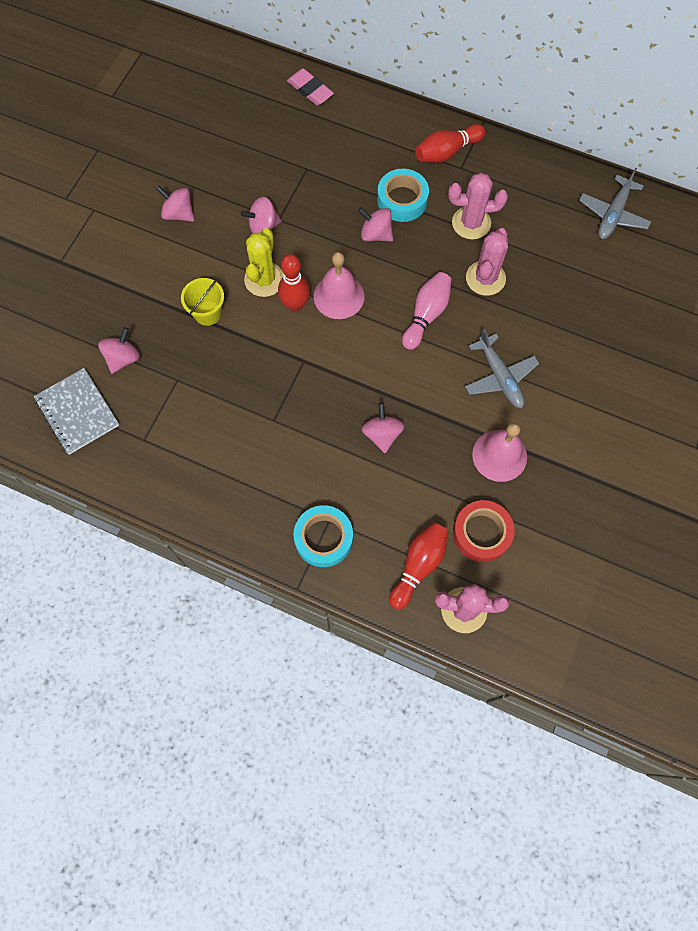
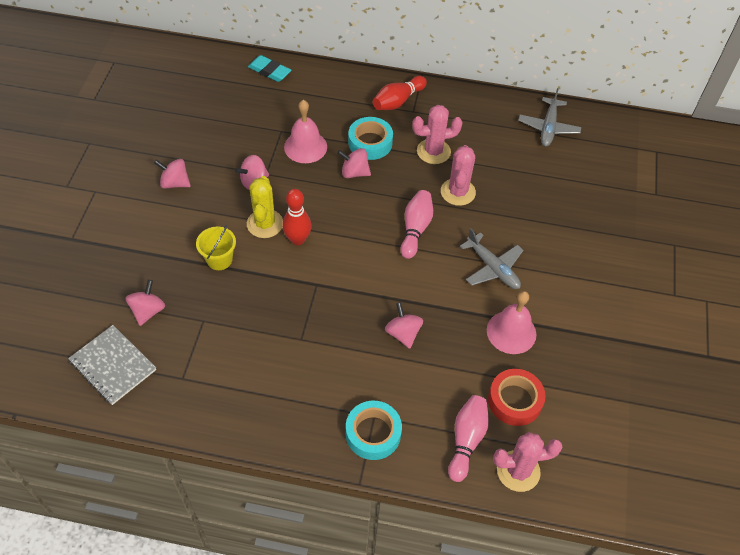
camera: 15 degrees left, 15 degrees down
(310, 90) = (269, 71): pink eraser -> turquoise eraser
(339, 296) = (335, 226): pink bell -> pink bell (305, 147)
(418, 566) = (466, 440): red bowling pin -> pink bowling pin

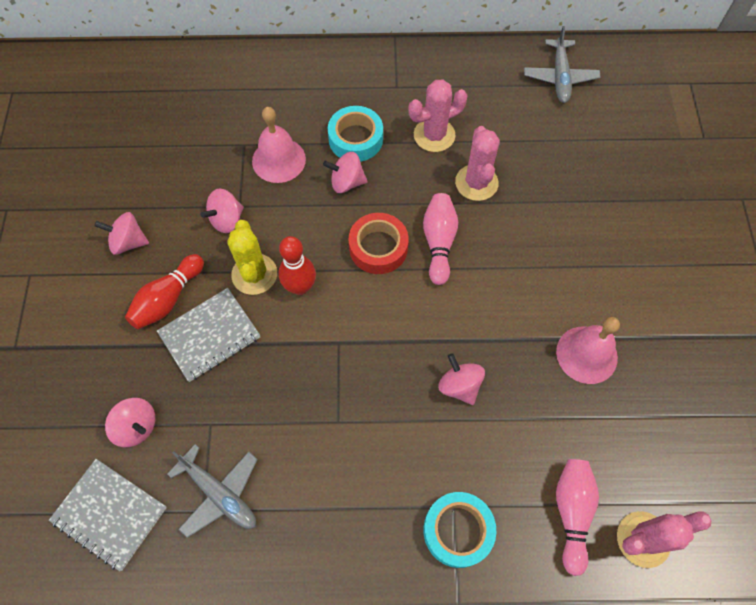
camera: 10 degrees left, 10 degrees up
(148, 311) = (136, 427): pink spinning top -> pink spinning top turned 120 degrees clockwise
(219, 259) = (210, 335): yellow bucket -> grey notebook
(269, 71) = (209, 67): turquoise eraser -> none
(398, 101) = (375, 77): red bowling pin -> red bowling pin (168, 299)
(492, 268) = (543, 274): grey plane -> grey plane (219, 494)
(514, 400) = (614, 445): red tape -> red tape (378, 247)

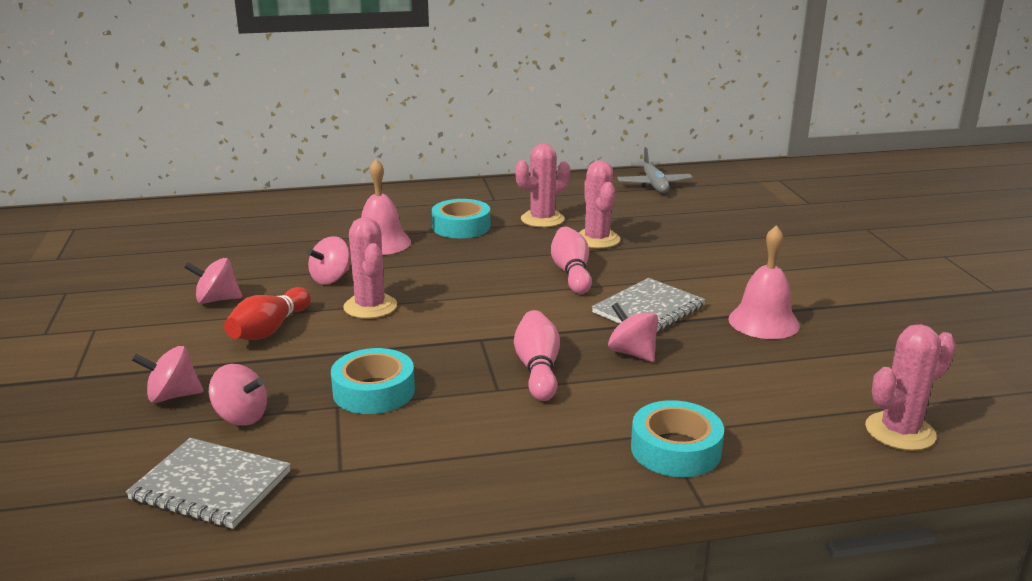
camera: 10 degrees left, 40 degrees down
(210, 335) = (325, 348): grey notebook -> grey notebook (648, 309)
(219, 494) = (360, 454): grey plane -> none
(240, 408) = (374, 391): none -> turquoise tape
(254, 274) = (370, 307): yellow cactus -> pink cactus
(300, 287) = (425, 310): red bowling pin -> none
(346, 182) = (459, 249): pink spinning top -> pink spinning top (172, 396)
(378, 247) = (506, 281): red tape -> none
(571, 513) = (806, 422): pink bowling pin -> pink bowling pin (538, 369)

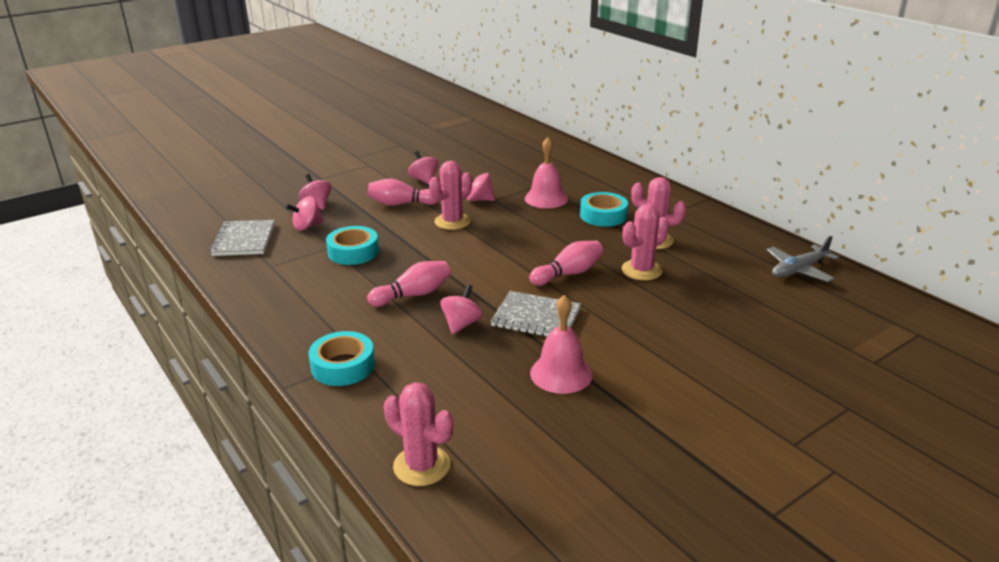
camera: 65 degrees right, 5 degrees up
(241, 417) = (307, 226): pink spinning top -> pink spinning top turned 60 degrees clockwise
(269, 329) = (401, 204): red bowling pin -> pink bowling pin

